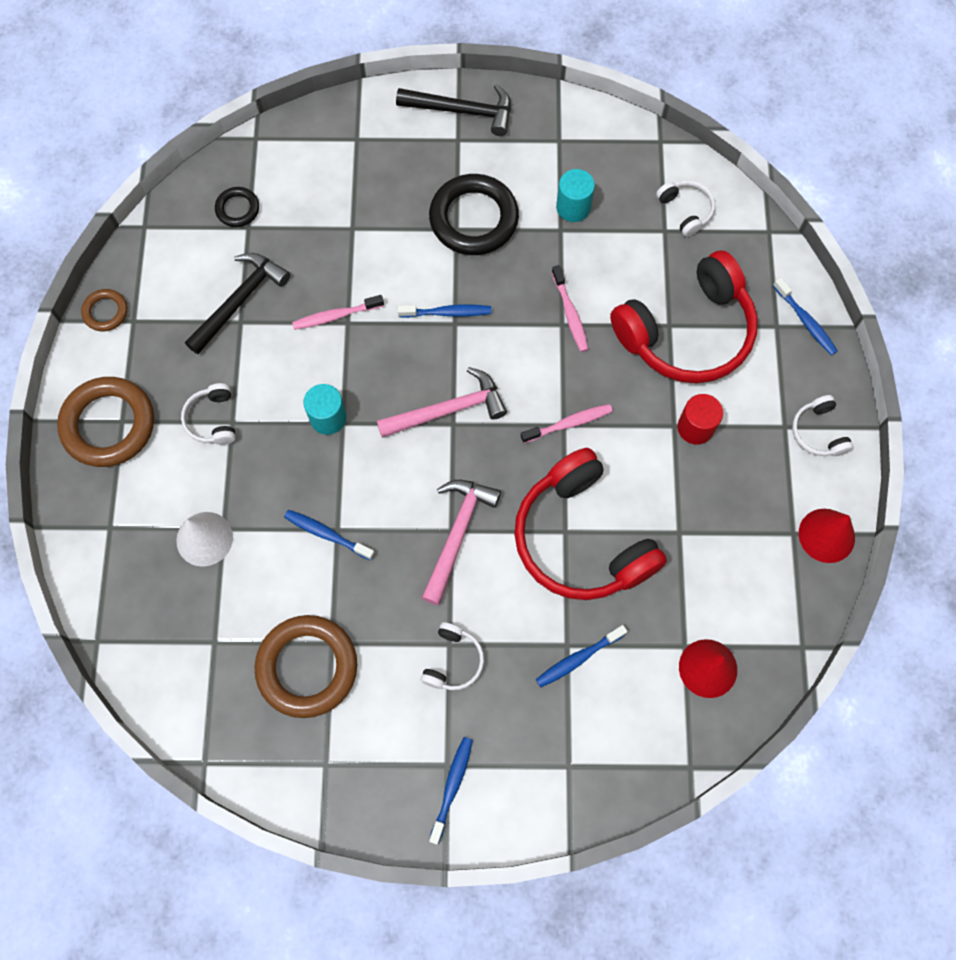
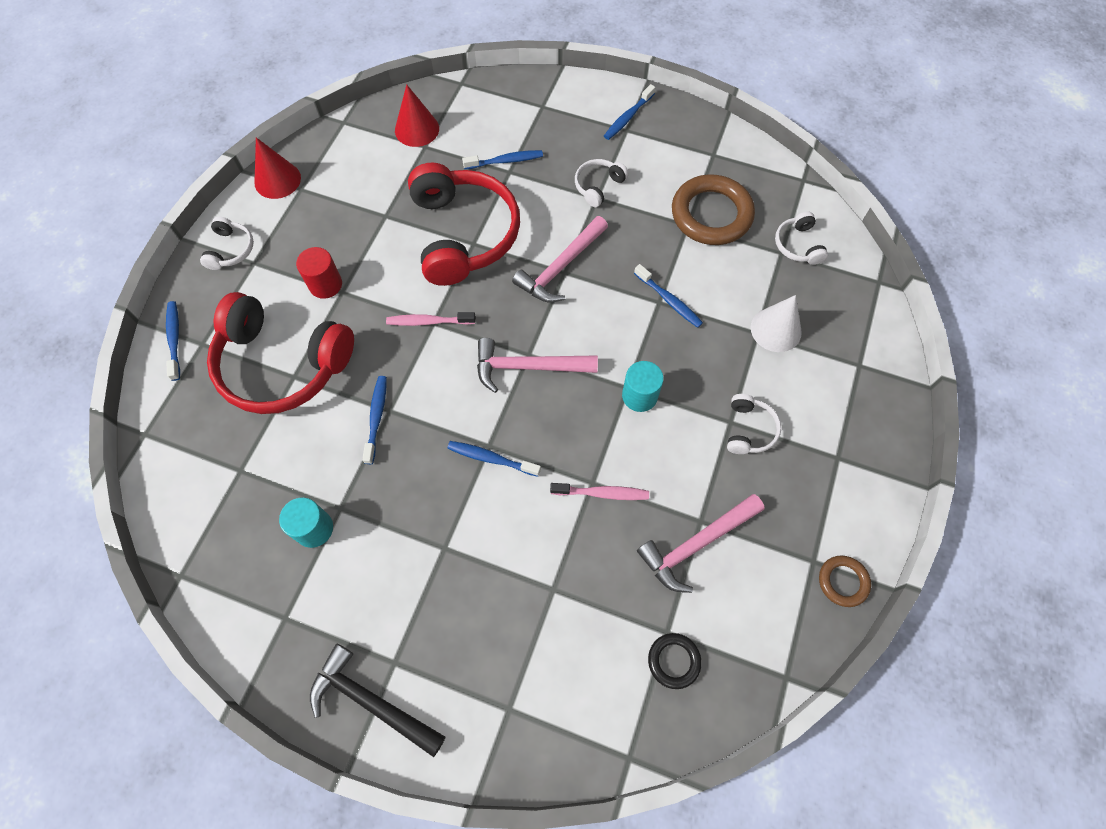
camera: 160 degrees left, 5 degrees down
(109, 424) = (851, 458): brown ring -> none
(240, 301) = (696, 544): black hammer -> pink hammer
(474, 219) = (421, 553): black ring -> none
(570, 313) = (376, 417): pink toothbrush -> blue toothbrush
(685, 210) = (207, 484): white headphones -> white headphones (798, 245)
(687, 332) = (282, 364): red headphones -> red headphones turned 150 degrees counterclockwise

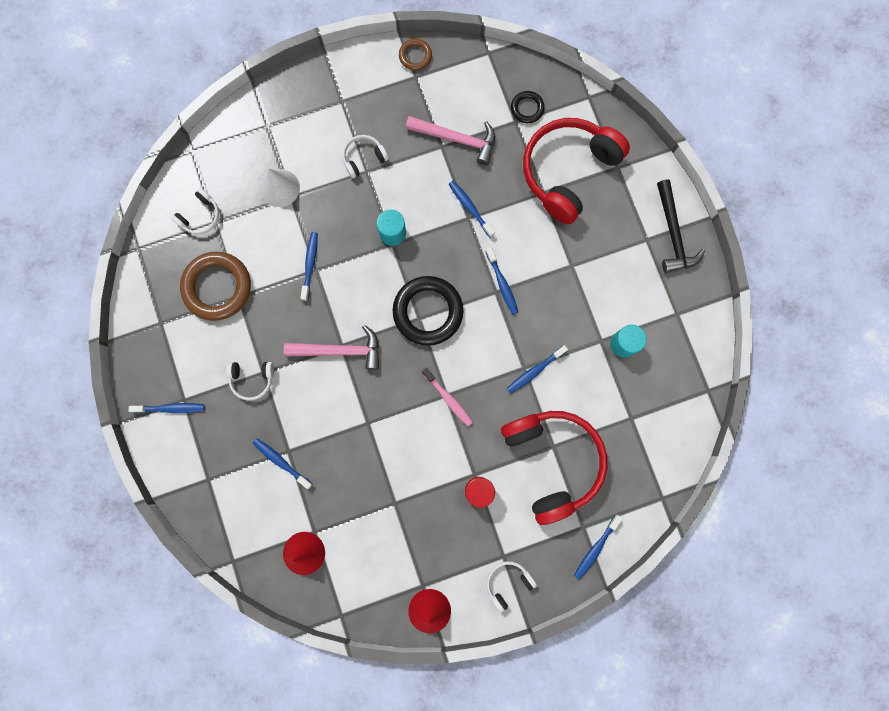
camera: 130 degrees left, 15 degrees up
(463, 234) = (366, 436): red headphones -> red headphones (568, 172)
(528, 367) = (428, 312): pink hammer -> black ring
(602, 493) = (470, 208): pink toothbrush -> blue toothbrush

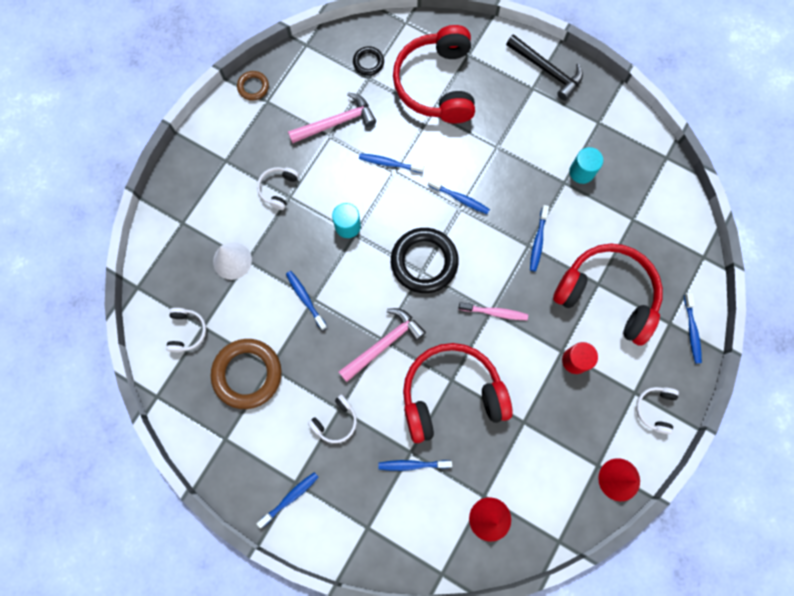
camera: 40 degrees left, 5 degrees down
(357, 434) = (451, 394): none -> red headphones

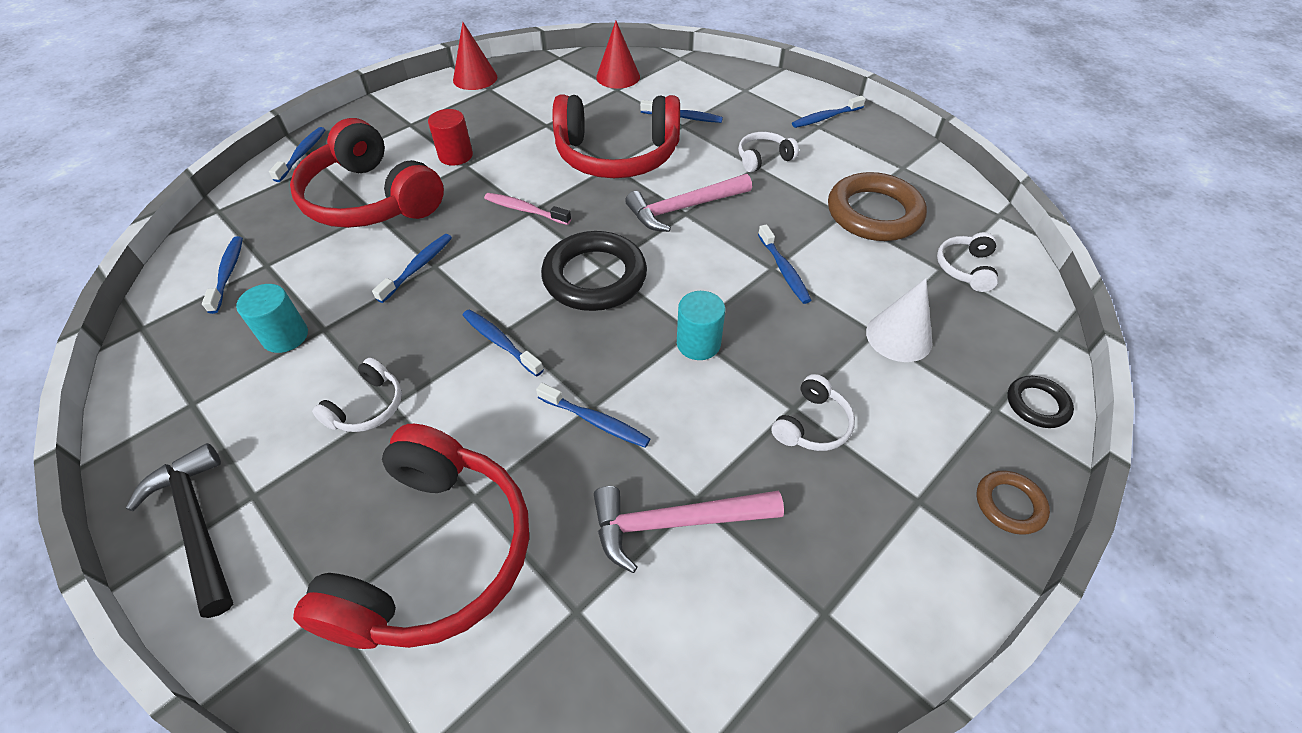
camera: 165 degrees left, 25 degrees down
(253, 87) = (855, 660): brown ring -> brown ring (1009, 504)
(368, 62) = (562, 652): black ring -> black ring (1037, 404)
(650, 206) = (228, 273): none -> blue toothbrush
(655, 409) = (399, 111): white headphones -> white headphones (367, 407)

